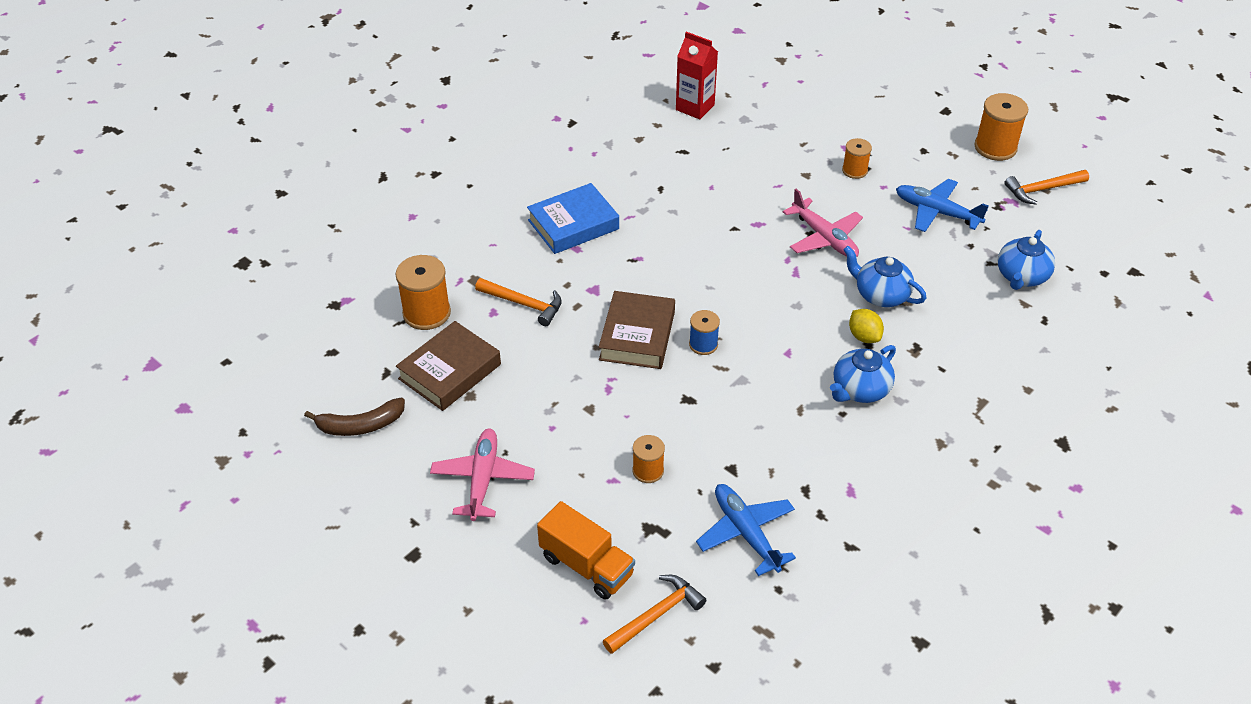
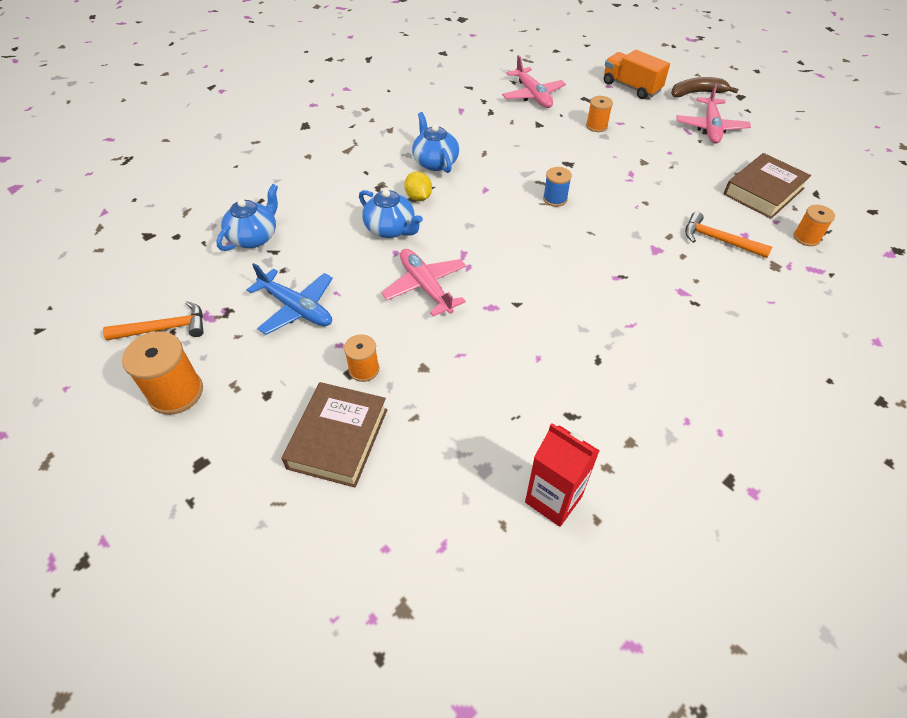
camera: 175 degrees left, 5 degrees up
(360, 425) = (815, 161): brown banana -> brown banana (697, 93)
(426, 313) = (806, 237): orange spool -> orange spool, size x0.59
(573, 224) = (691, 319): blue book -> none
(637, 336) = (611, 208): brown book -> brown book (338, 438)
(656, 615) = (588, 68): orange hammer -> none
(746, 533) = (533, 95): blue plane -> pink plane
(860, 390) = (435, 162): blue teapot -> blue teapot turned 75 degrees counterclockwise

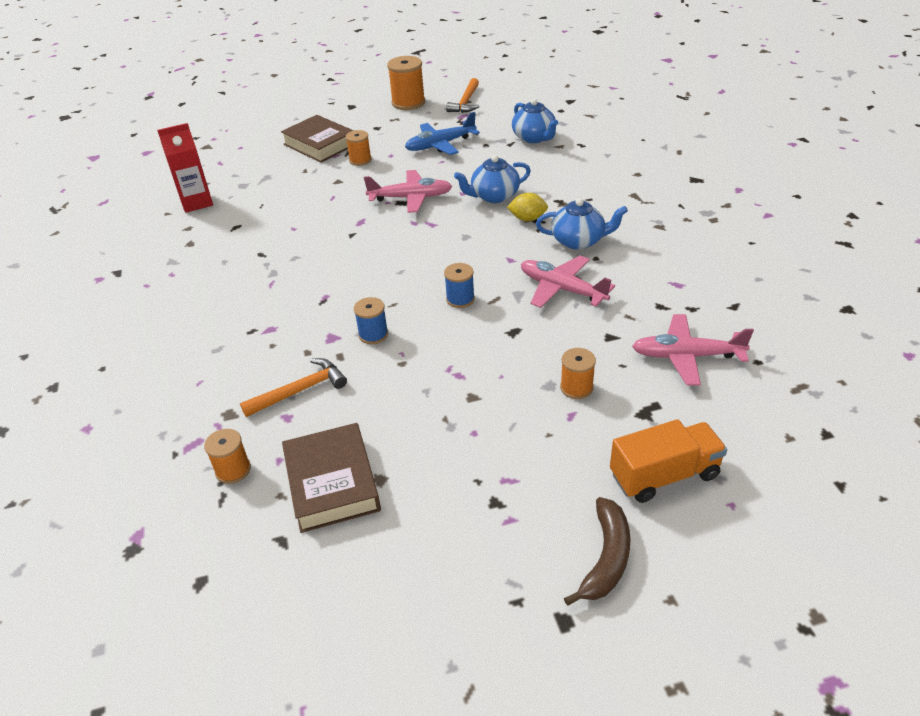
camera: 120 degrees right, 10 degrees down
(632, 228) = (373, 334): none -> blue spool
(710, 127) = (500, 514): pink plane -> pink plane (562, 289)

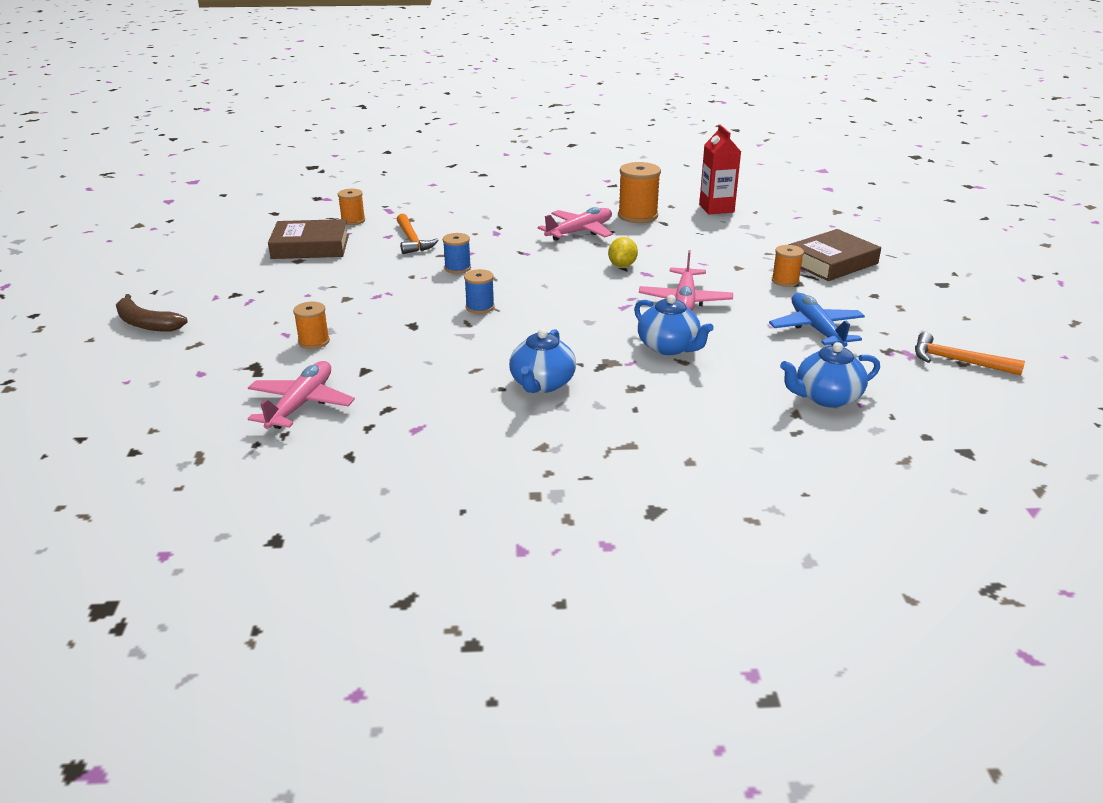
camera: 100 degrees right, 10 degrees down
(408, 103) = (954, 320): orange spool -> orange spool (637, 216)
(494, 196) = (669, 347): blue teapot -> blue teapot turned 150 degrees clockwise
(527, 219) = (606, 360): yellow lemon -> yellow lemon (622, 265)
(562, 289) = (458, 358): pink plane -> pink plane (579, 232)
(664, 475) = (184, 360): orange truck -> none

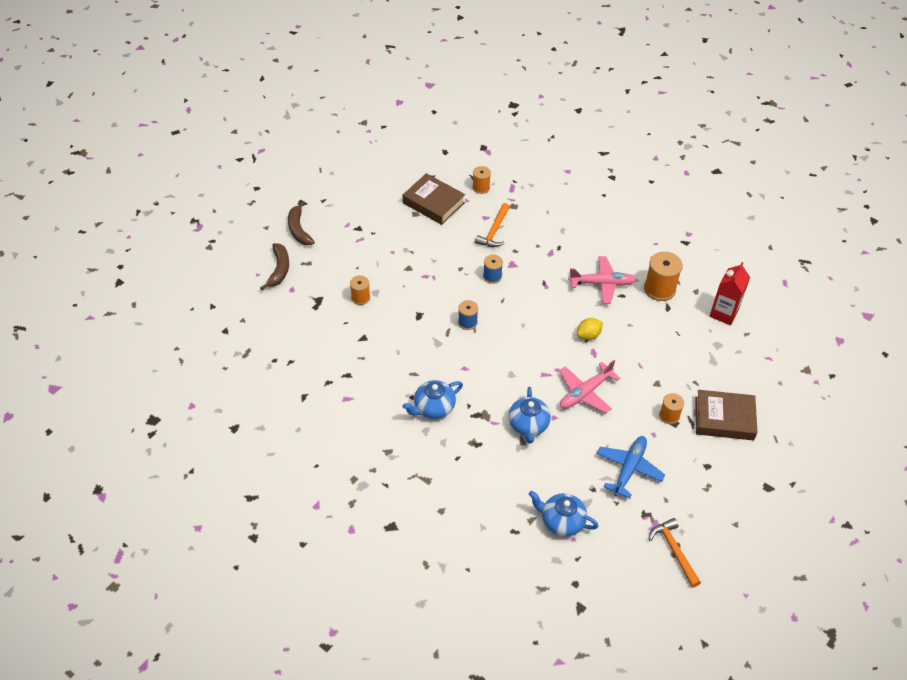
camera: 40 degrees right, 20 degrees up
(158, 365) = (279, 269): none -> brown banana
(301, 404) = (314, 345): pink plane -> none

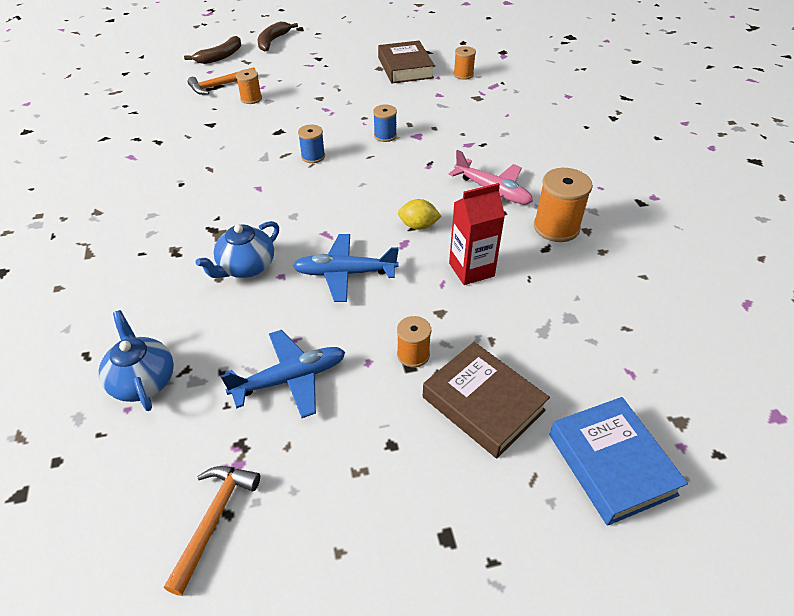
camera: 40 degrees right, 5 degrees down
(433, 407) = (185, 202): blue teapot -> none
(494, 231) = (434, 106): orange hammer -> orange hammer (220, 85)
(585, 393) = (345, 273): pink plane -> blue plane
(723, 313) = (616, 290): red carton -> red carton (471, 269)
(798, 410) = (611, 464): none -> blue book

